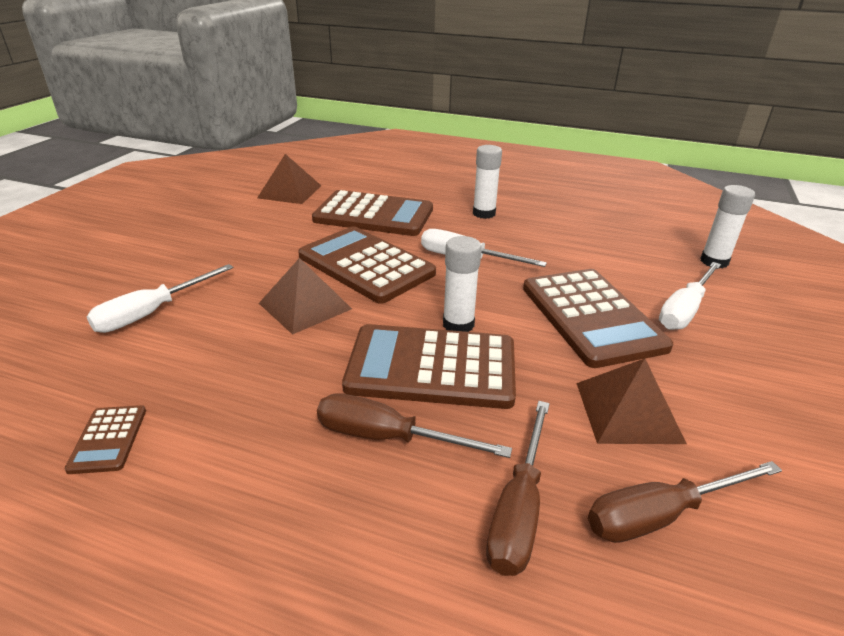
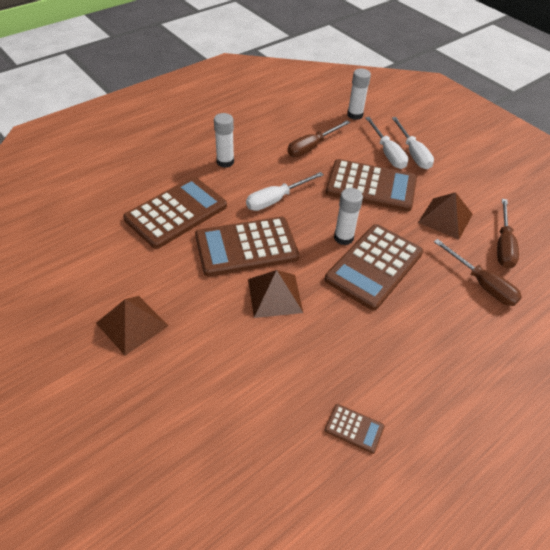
camera: 60 degrees left, 15 degrees up
(152, 313) = (222, 380): white screwdriver -> white screwdriver (413, 153)
(290, 191) = (84, 241): brown pyramid -> brown pyramid (132, 324)
(388, 437) = (417, 307): brown screwdriver -> brown screwdriver (311, 147)

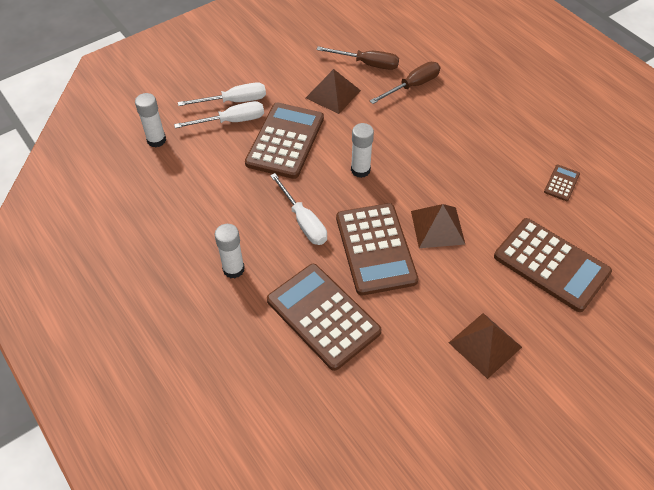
camera: 85 degrees left, 5 degrees up
(311, 147) = (213, 184): brown screwdriver -> none
(374, 266) = (396, 152): brown calculator -> brown calculator (551, 265)

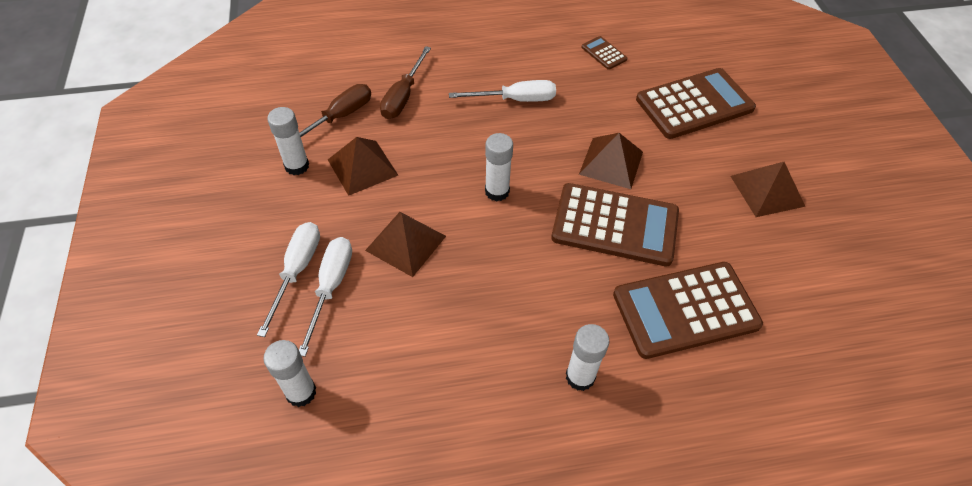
camera: 65 degrees left, 0 degrees up
(285, 141) = (405, 243): brown calculator -> brown pyramid
(303, 221) = (542, 275): white screwdriver -> white screwdriver (515, 100)
(312, 64) = (297, 166): none -> white glue stick
(412, 86) = (403, 96): brown screwdriver -> brown screwdriver turned 150 degrees counterclockwise

